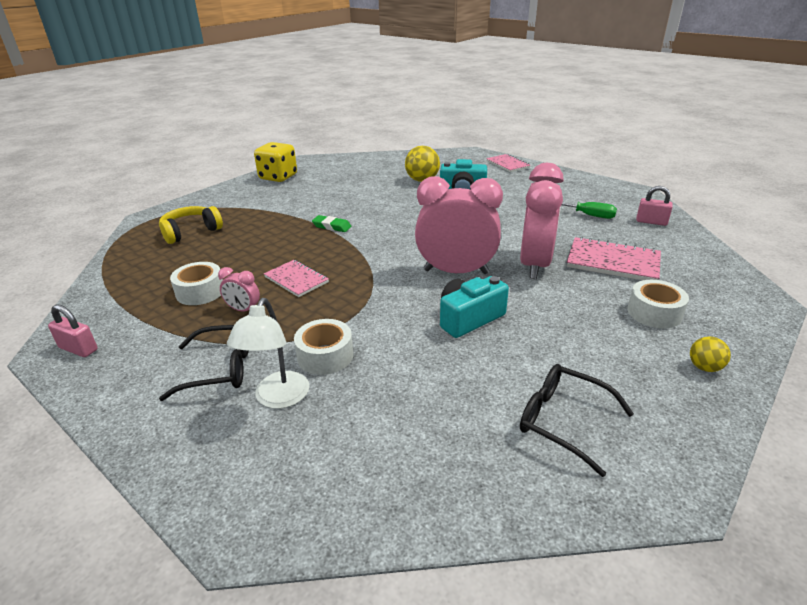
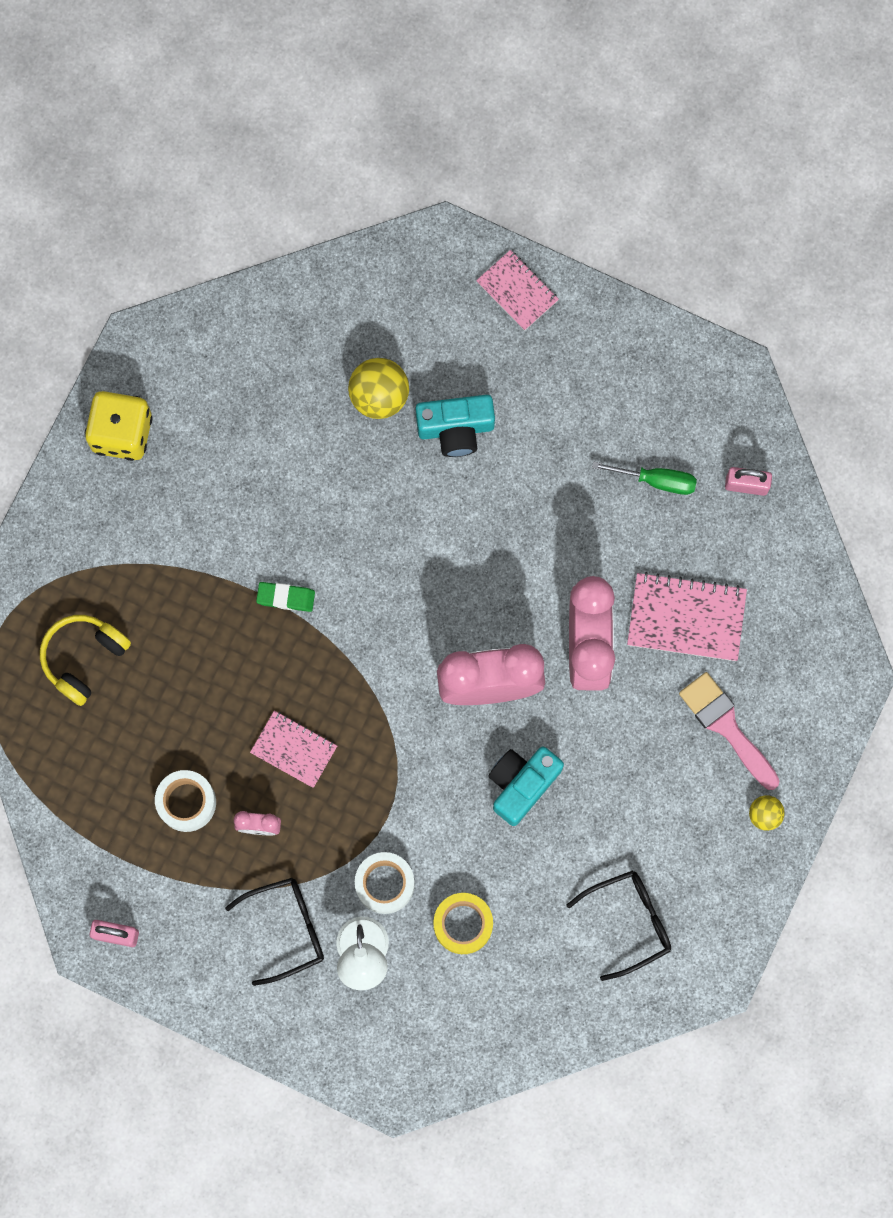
camera: 15 degrees left, 45 degrees up
(386, 393) = (463, 924): none -> yellow tape
(562, 421) = (629, 922): black glasses -> black glasses turned 135 degrees clockwise
(654, 313) = (726, 726): white tape -> pink brush

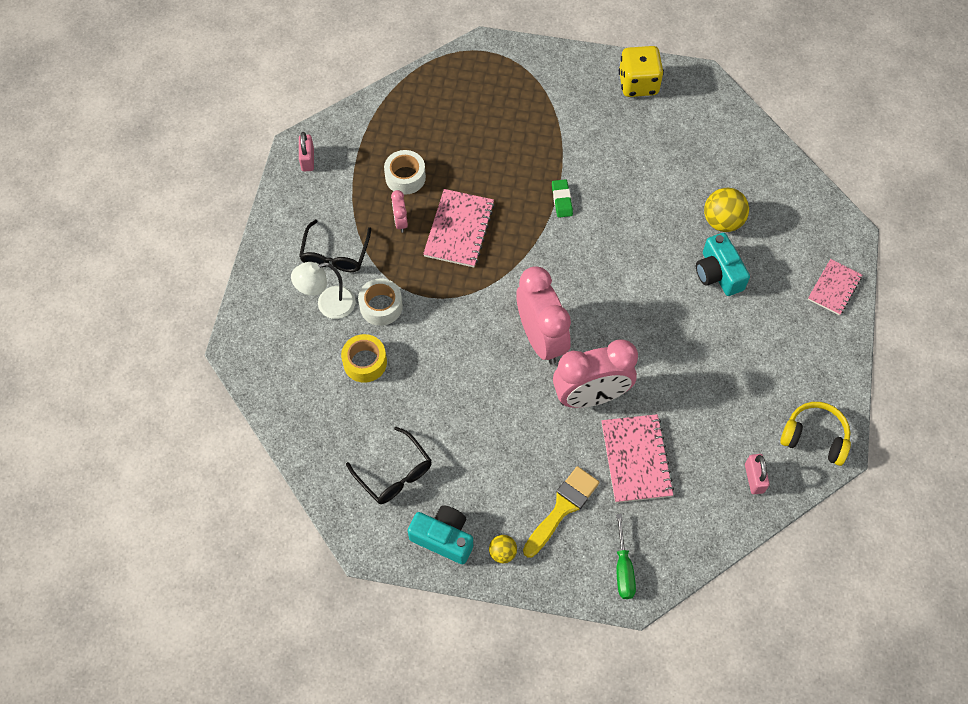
camera: 75 degrees right, 15 degrees down
(84, 658) = (483, 99): yellow headphones -> yellow headphones (814, 437)
(286, 928) = (335, 255): black glasses -> black glasses turned 45 degrees clockwise
(294, 749) = (459, 229): pink notebook -> pink notebook, size x1.53
(522, 784) = (476, 376): turquoise camera -> turquoise camera (443, 538)
(656, 480) = (732, 413): green screwdriver -> green screwdriver (623, 568)
(726, 726) = (562, 508): pink brush -> yellow brush

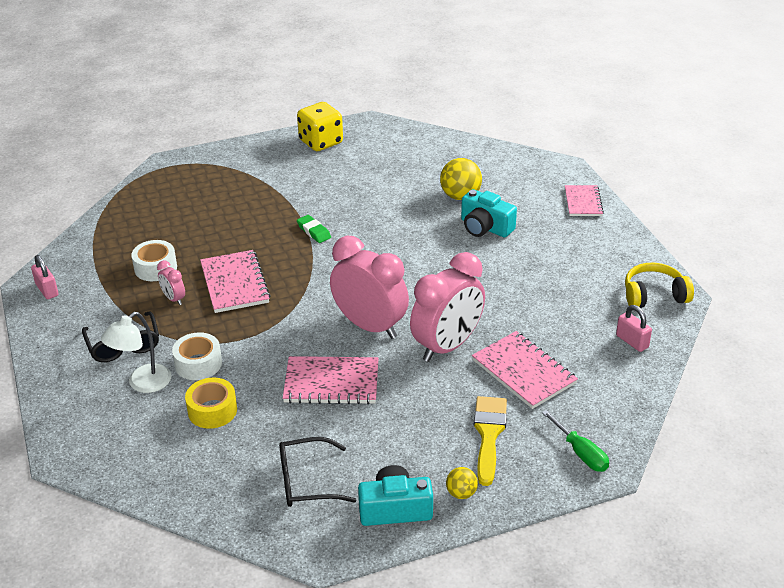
camera: 30 degrees left, 25 degrees down
(394, 473) = (306, 481): black glasses -> black glasses turned 150 degrees clockwise
(472, 384) = (331, 382): none -> pink notebook

